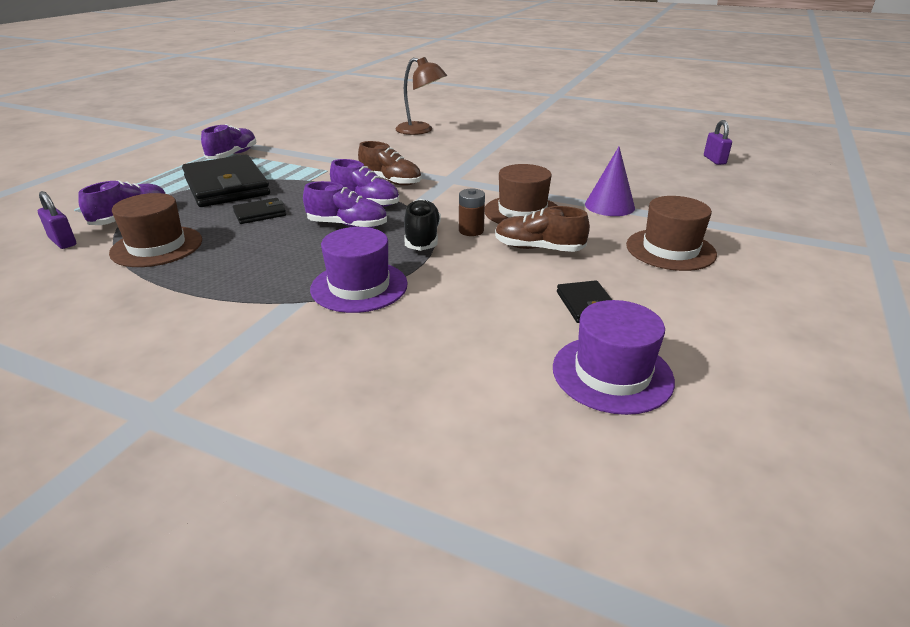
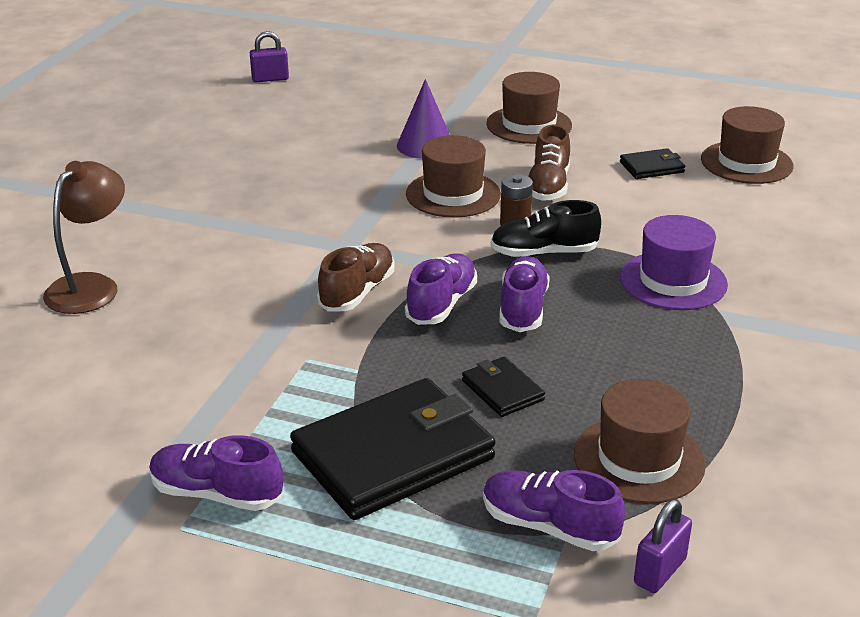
camera: 95 degrees left, 0 degrees up
(612, 373) = (746, 163): purple hat -> brown hat

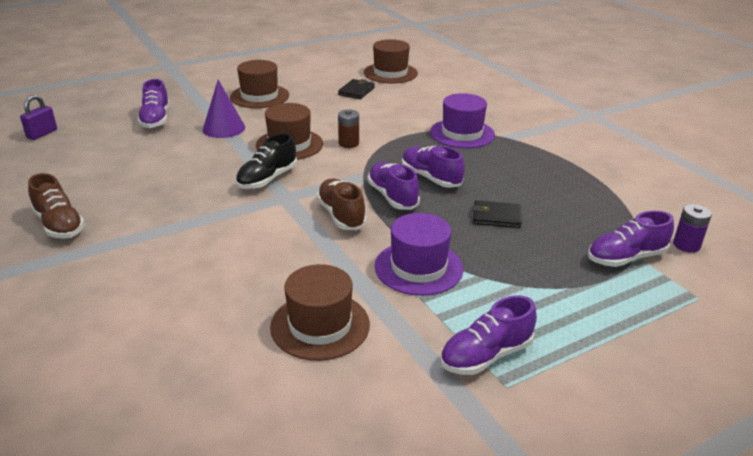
camera: 50 degrees left, 0 degrees up
(91, 286) = (170, 308): brown lamp -> none
(322, 384) = (418, 268): none -> purple hat
(382, 107) = (156, 120): none -> purple shoe
(393, 455) = (516, 275): black wallet -> none
(544, 253) = (388, 149): black shoe -> black shoe (267, 179)
(548, 186) = (328, 119): brown shoe -> brown shoe (59, 225)
(639, 459) = (596, 209): brown hat -> brown hat (320, 325)
(660, 571) = (686, 245): purple padlock -> purple battery

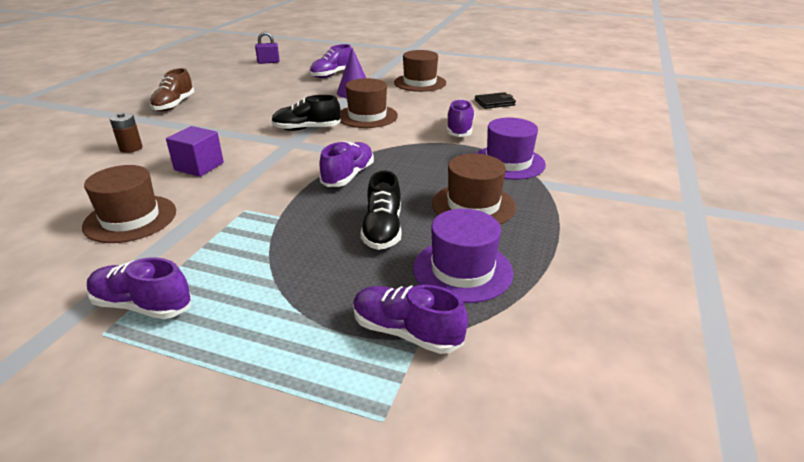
camera: 50 degrees right, 0 degrees up
(260, 257) = (199, 166): none -> purple cube
(341, 215) = (292, 169): brown shoe -> none
(348, 143) = (405, 131): brown battery -> brown battery (131, 148)
(390, 73) = (554, 100): brown hat -> brown hat (473, 205)
(418, 268) = (251, 226): purple hat -> purple hat (462, 270)
(430, 178) = (404, 179): purple shoe -> purple shoe (459, 129)
(496, 217) = (382, 230): black wallet -> black shoe
(686, 245) = (497, 371): purple battery -> none

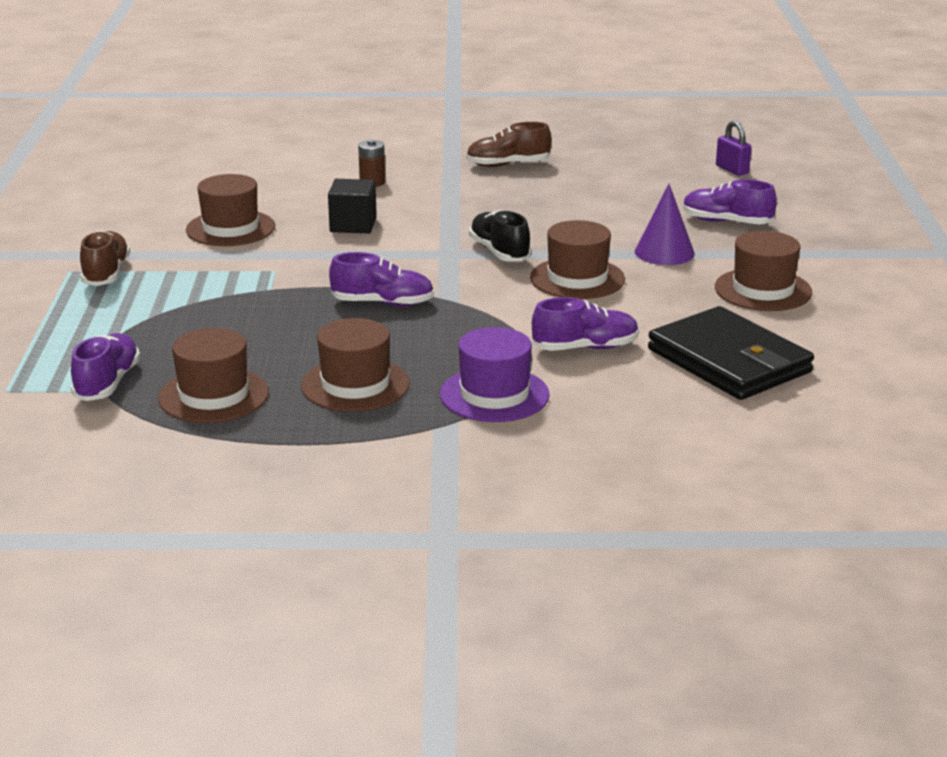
camera: 70 degrees right, 5 degrees down
(142, 305) = (106, 273): purple shoe -> brown shoe
(199, 166) = (353, 225): purple cube -> black cube
(382, 230) = (270, 344): black shoe -> none
(462, 270) = (213, 396): purple hat -> brown hat
(495, 103) = (729, 361): black wallet -> black wallet, size x2.18

